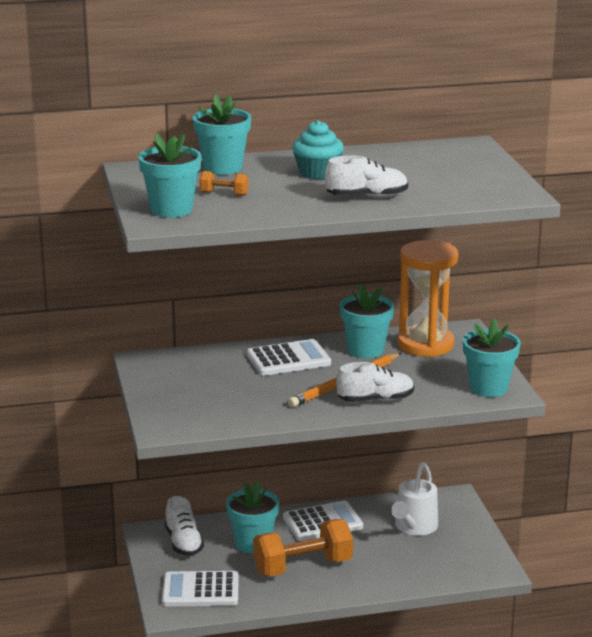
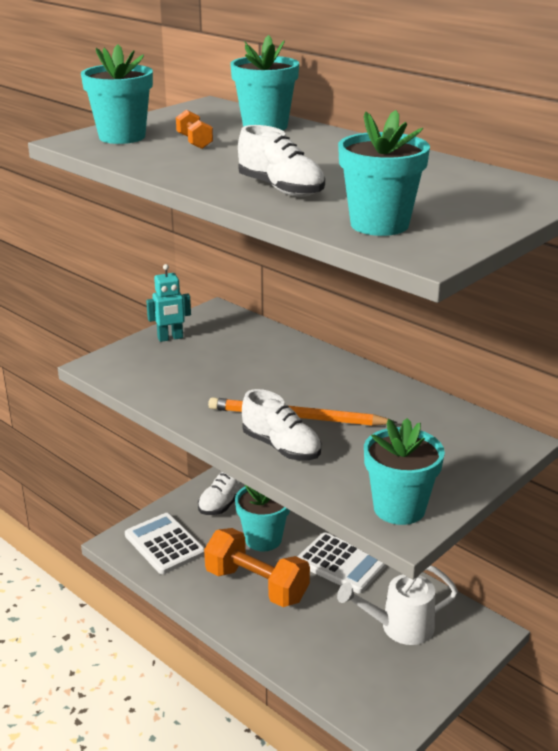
camera: 55 degrees right, 5 degrees up
(159, 390) = (170, 338): none -> turquoise robot
(288, 359) = (307, 371): white calculator -> none
(317, 173) = (318, 156): turquoise cupcake -> none
(365, 350) = (383, 402): turquoise flower pot -> turquoise flower pot (379, 224)
(425, 344) = (445, 431): orange hourglass -> none

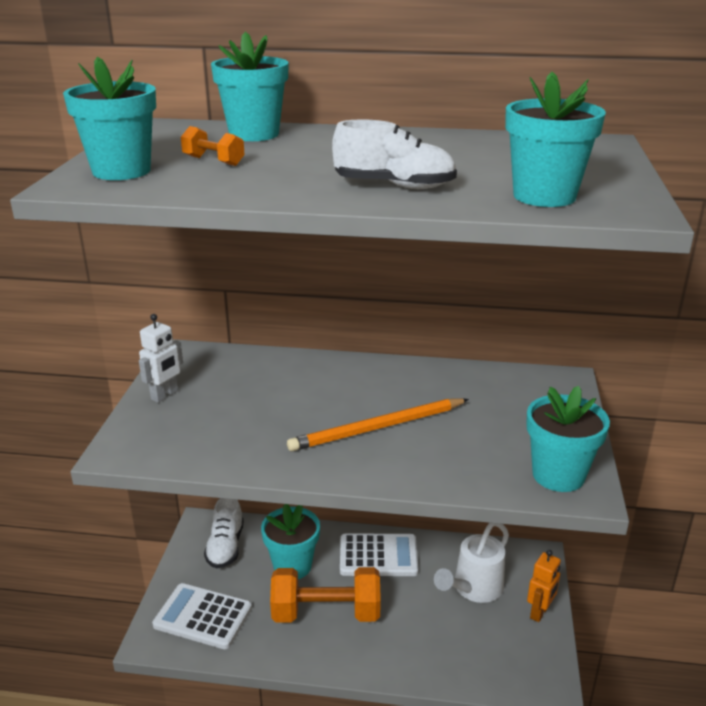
camera: 35 degrees left, 0 degrees up
(170, 338) = (165, 395): turquoise robot -> white robot
(281, 447) = (399, 462): white shoe -> none
(441, 674) = (539, 612): none -> orange robot

